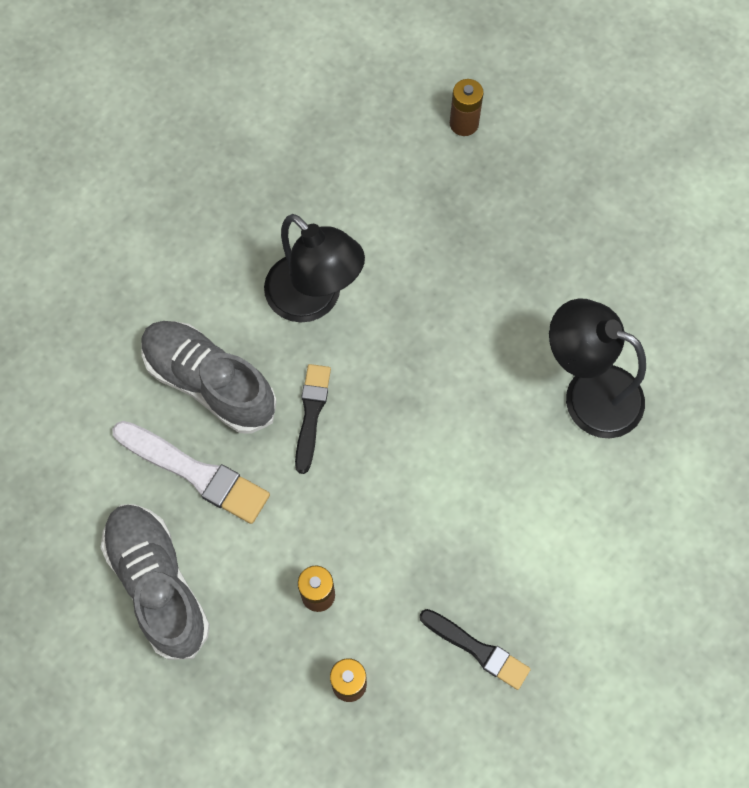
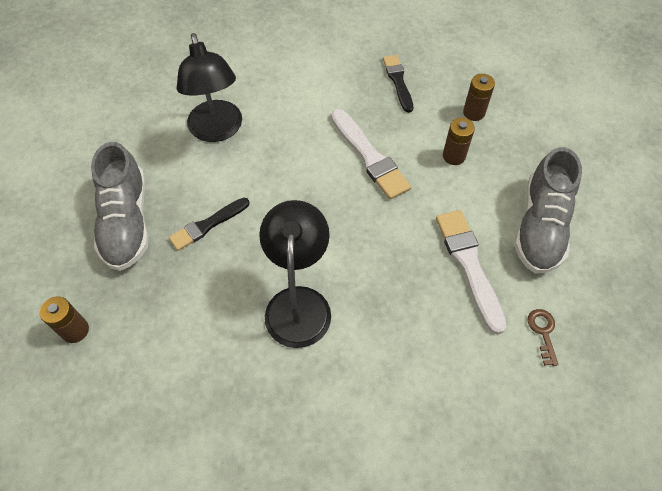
camera: 135 degrees left, 10 degrees down
(77, 464) = (543, 332): none -> brown key
(209, 382) = (413, 309): grey shoe -> grey shoe (127, 222)
(311, 414) = (369, 240): black brush -> black brush (208, 225)
(404, 509) = (369, 156): none -> white brush

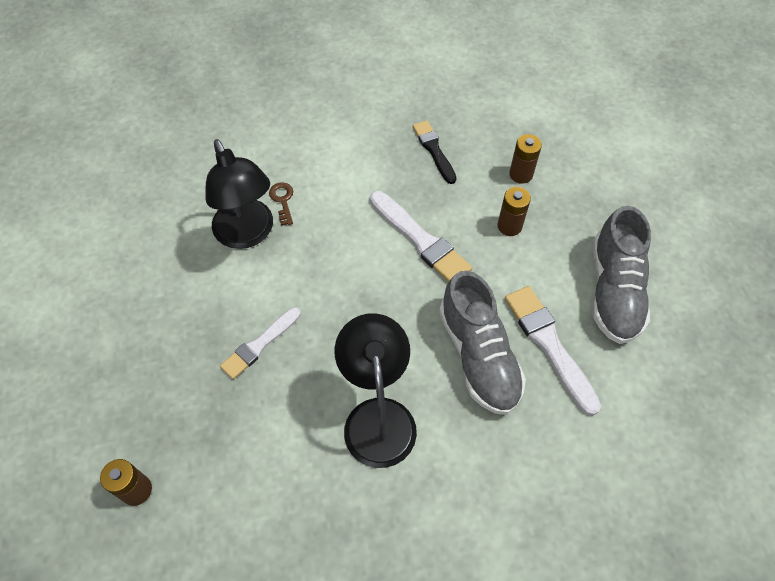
camera: 10 degrees left, 0 degrees up
(127, 222) = (168, 355): grey shoe -> grey shoe (479, 356)
(208, 225) = (260, 344): black brush -> white brush
(543, 332) = (638, 405): brown key -> brown key (282, 200)

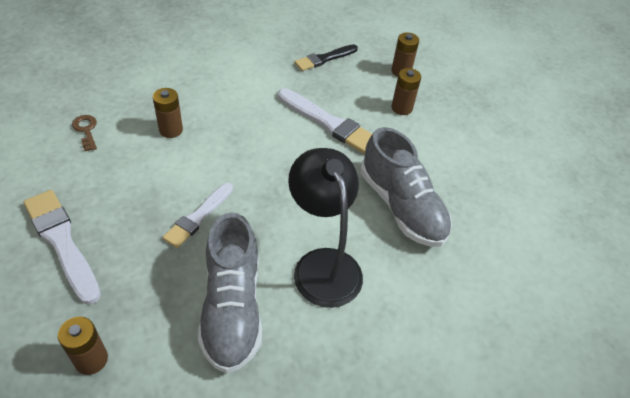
camera: 15 degrees left, 10 degrees down
(248, 234) = (171, 130): black lamp -> brown battery
(282, 200) = (199, 102): brown key -> brown key (86, 130)
(434, 150) = (324, 59): black brush -> black brush turned 90 degrees counterclockwise
(549, 345) = (459, 192): white brush -> white brush (62, 242)
(614, 290) = (500, 147): grey shoe -> grey shoe (232, 308)

